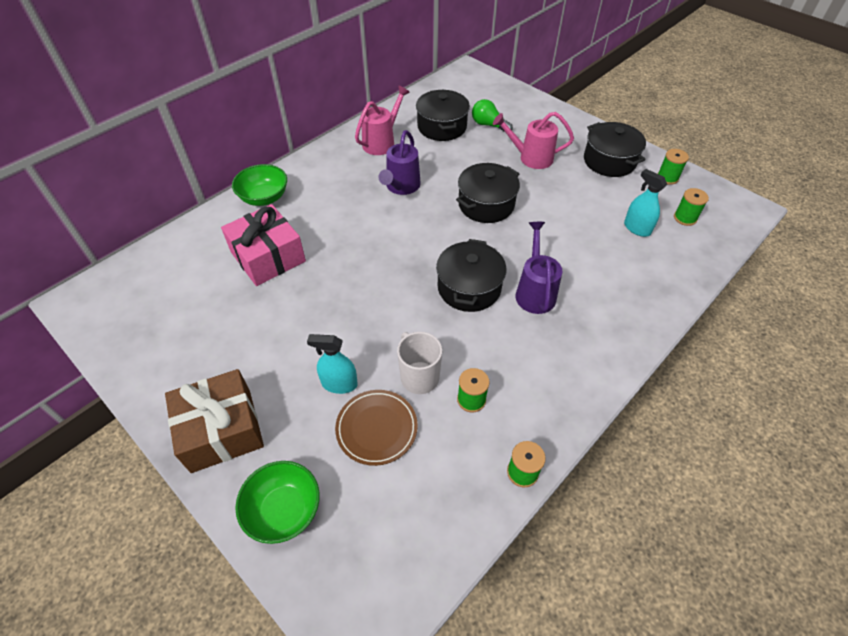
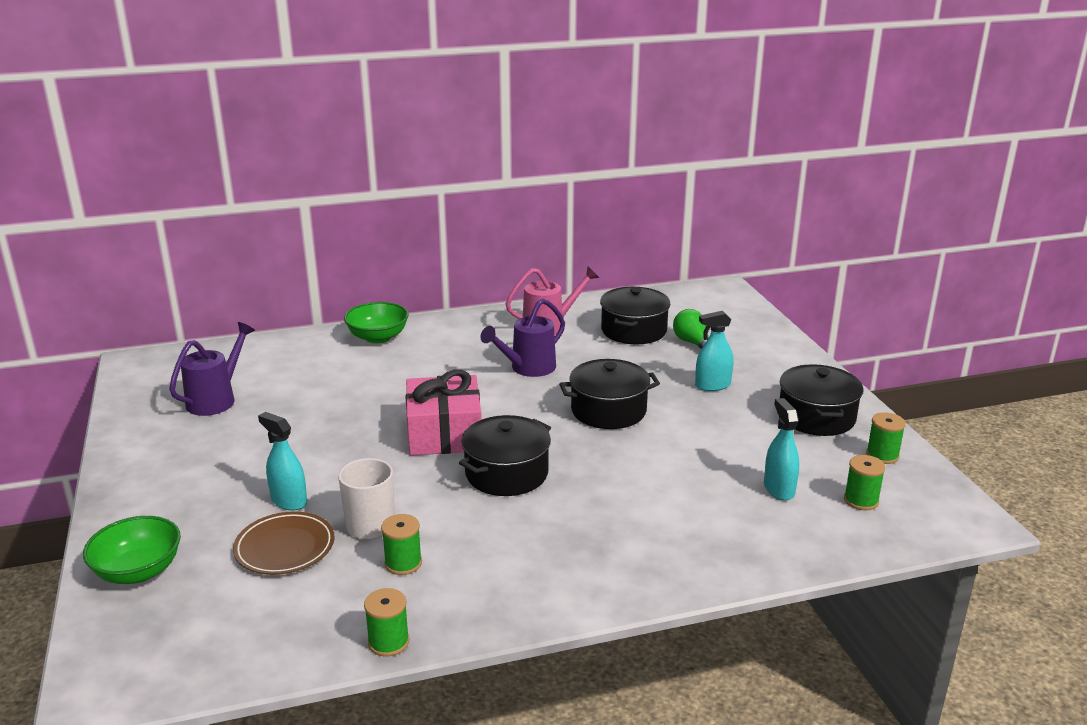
camera: 30 degrees right, 25 degrees down
(221, 430) = (151, 494): brown gift -> none
(268, 257) = (331, 383): pink gift -> pink gift (444, 434)
(530, 158) = (712, 385): pink watering can -> turquoise spray bottle
(534, 291) = (578, 502): purple watering can -> purple watering can (216, 399)

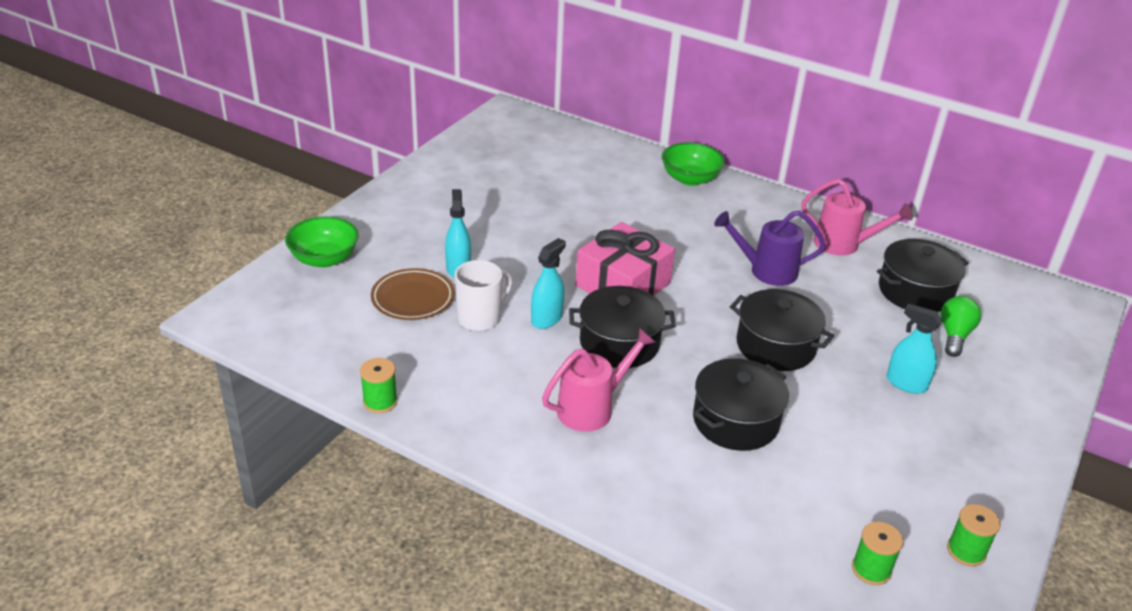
camera: 45 degrees right, 10 degrees up
(216, 399) = (517, 167): purple watering can -> none
(403, 563) = (460, 358): green spool -> none
(559, 528) = (592, 408): none -> pink watering can
(779, 489) = (812, 506): turquoise spray bottle -> turquoise spray bottle (547, 318)
(816, 417) = (961, 475): black pot -> black pot (735, 421)

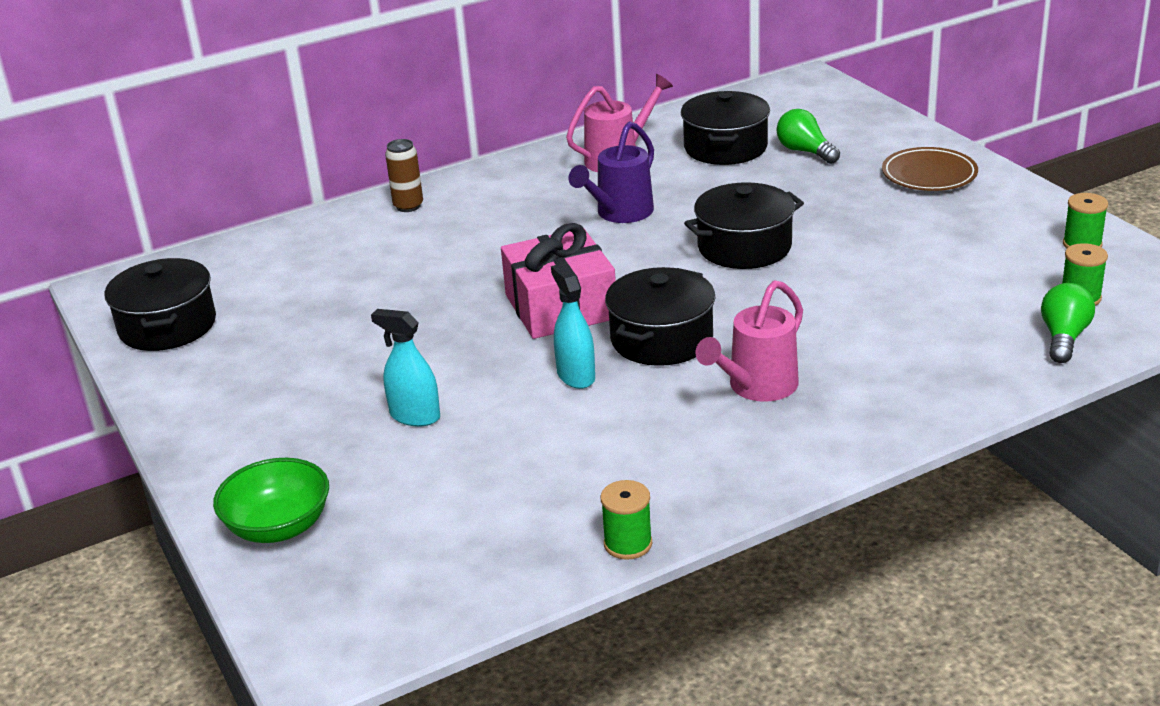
camera: 55 degrees left, 5 degrees down
(413, 298) = (443, 468): brown plate -> brown plate (929, 175)
(480, 318) = (532, 424): white mug -> none
(592, 408) = (756, 387): pink watering can -> pink watering can turned 135 degrees counterclockwise
(690, 179) = (408, 206): green bowl -> brown can
(735, 421) = (839, 305): black pot -> black pot (167, 326)
(796, 572) = (1063, 337): none -> green light bulb
(906, 383) = (852, 198): turquoise spray bottle -> none

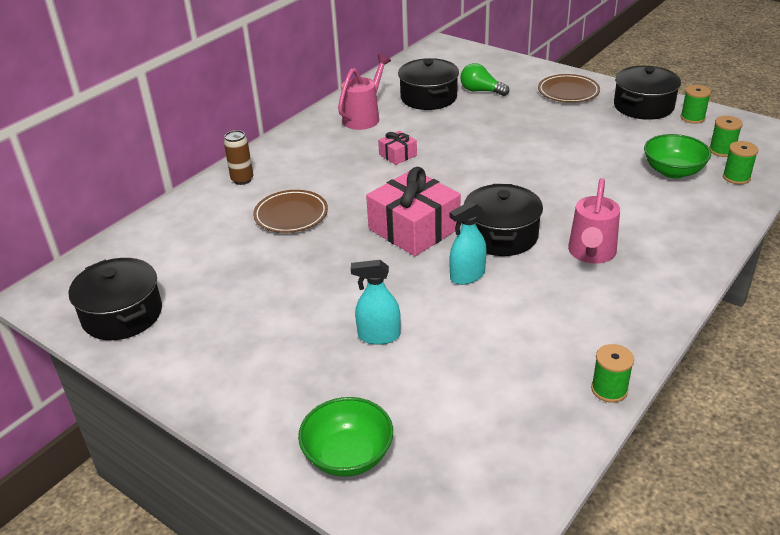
camera: 25 degrees left, 5 degrees up
(430, 259) = (291, 215): none -> brown plate
(576, 376) = (467, 276): turquoise spray bottle -> turquoise spray bottle turned 75 degrees counterclockwise
(619, 214) = (398, 155): purple watering can -> pink gift
(744, 247) = (499, 160): black pot -> black pot (643, 106)
(976, 310) = (673, 171): none -> green bowl
(1063, 337) = (736, 177): green light bulb -> green spool

